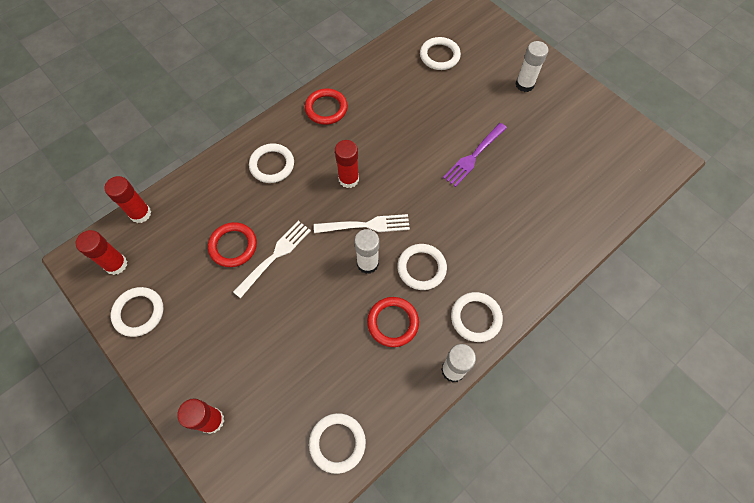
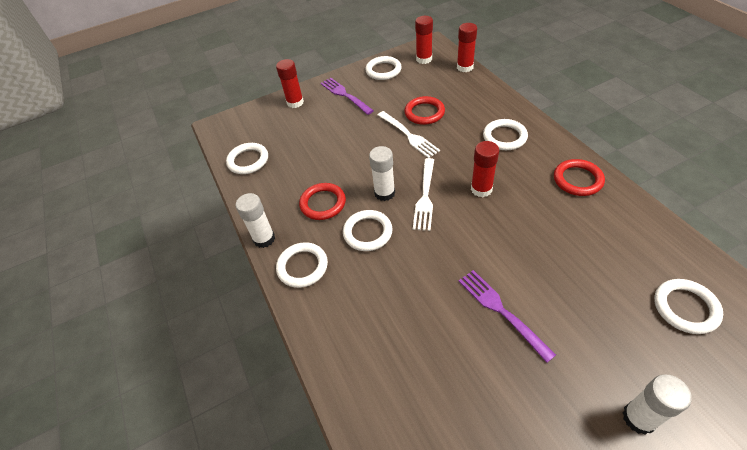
camera: 110 degrees right, 15 degrees down
(194, 352) = (344, 95): none -> purple fork

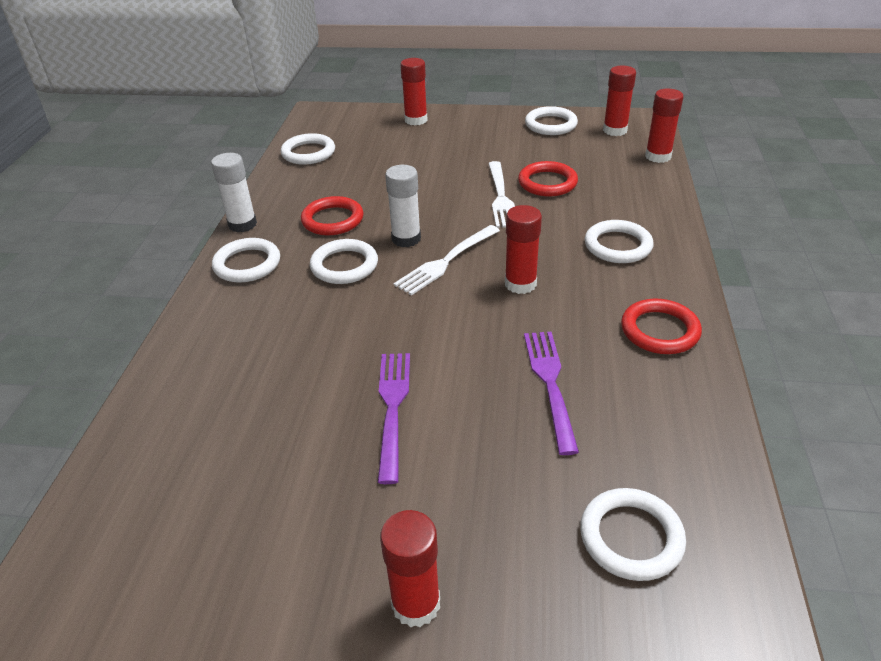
camera: 30 degrees right, 10 degrees down
(344, 95) = (477, 132): purple fork -> purple fork (550, 383)
(639, 418) = (416, 604): white glue stick -> red glue stick

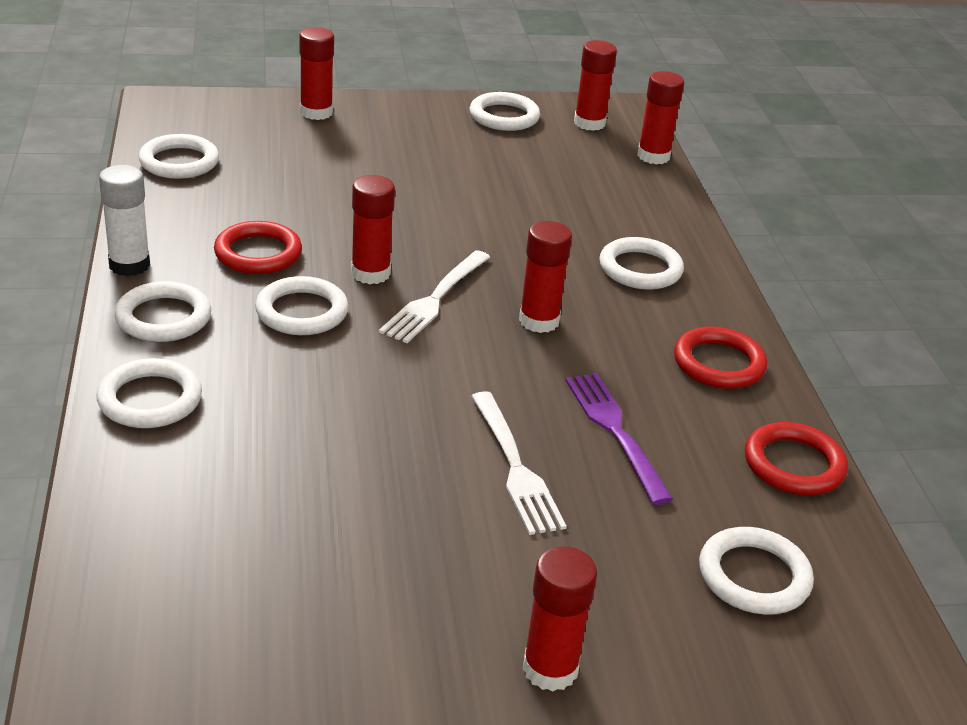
camera: 20 degrees left, 5 degrees down
(209, 326) = (150, 399): none -> white ring
(393, 407) = (439, 474): purple fork -> none
(406, 239) = (370, 273): white glue stick -> red glue stick
(501, 197) = (474, 215): white fork -> white fork (515, 467)
(547, 183) = (527, 194): red ring -> red ring (794, 464)

